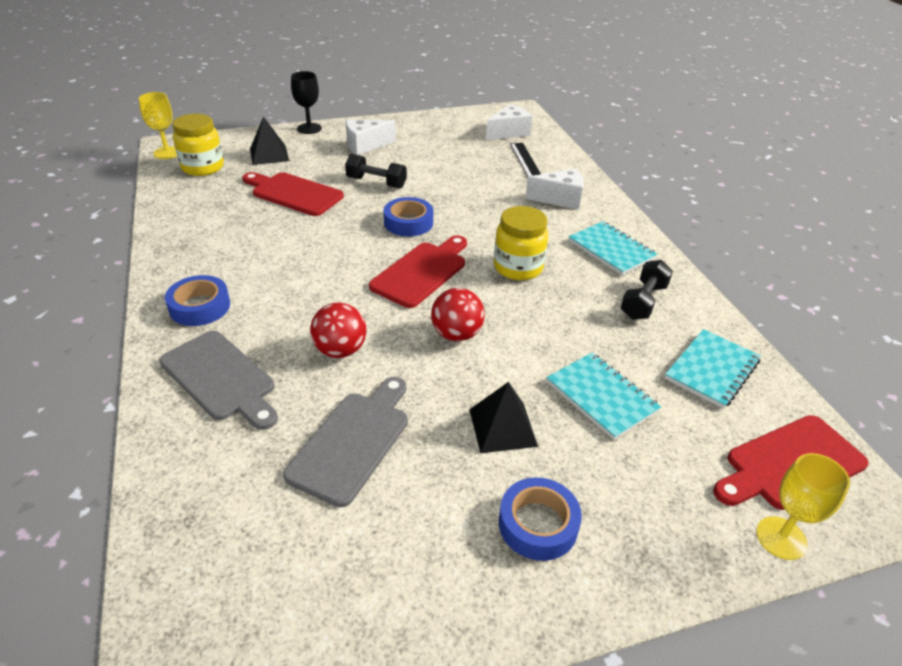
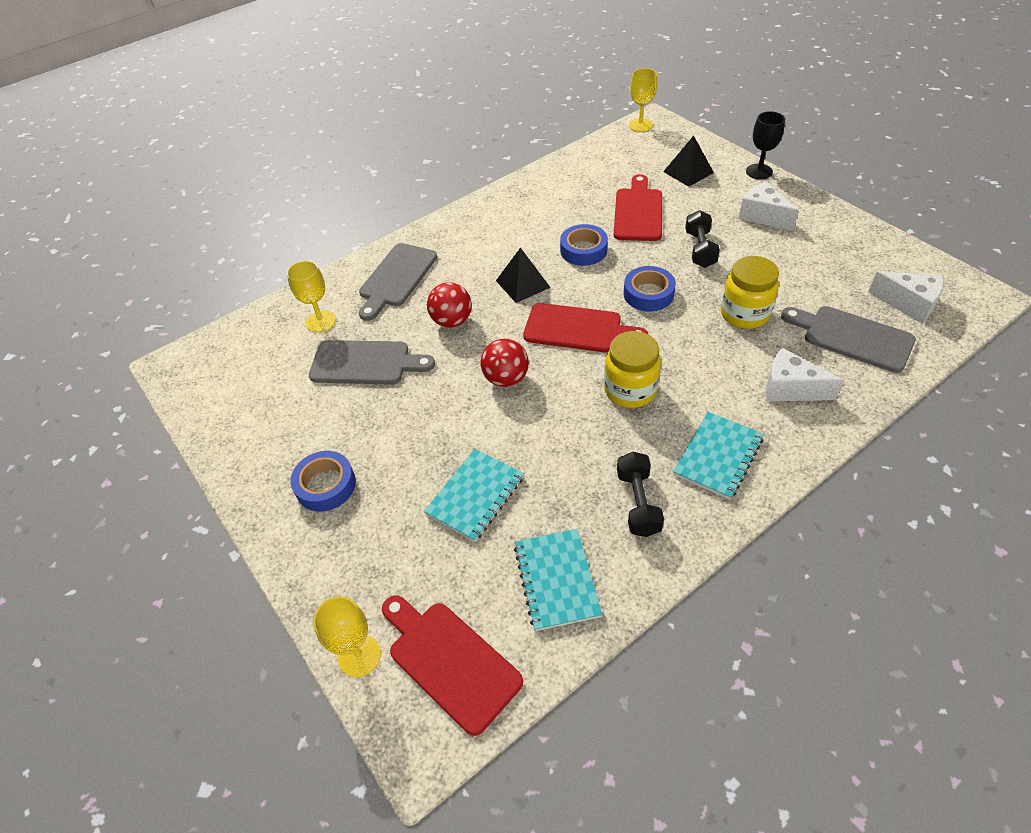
camera: 75 degrees right, 10 degrees up
(200, 307) = (461, 235): blue tape -> blue tape (583, 250)
(203, 167) = (635, 151): yellow jar -> yellow jar (744, 314)
(235, 472) = (321, 321): none -> yellow goblet
(502, 427) = (411, 439): black pyramid -> black pyramid (522, 284)
(525, 161) = (852, 337): black ruler -> grey cutting board
(560, 199) = (790, 388): white cheese -> white cheese turned 135 degrees clockwise
(643, 302) = (638, 503): black dumbbell -> black dumbbell turned 75 degrees clockwise
(712, 370) = (556, 580): turquoise notebook -> turquoise notebook turned 60 degrees clockwise

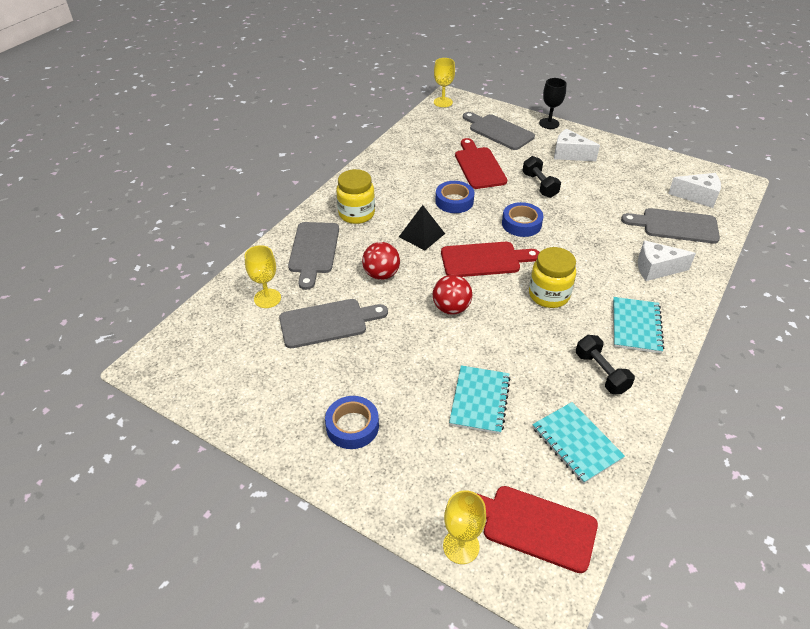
camera: 25 degrees left, 5 degrees down
(688, 172) = (498, 131): black pyramid -> grey cutting board
(744, 314) = (596, 224): yellow jar -> yellow jar (356, 214)

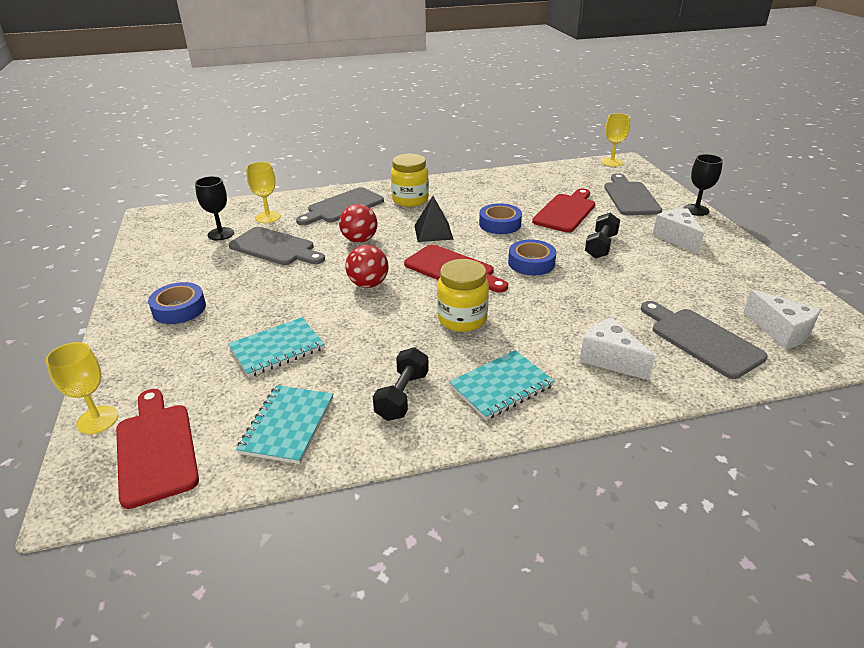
camera: 45 degrees right, 10 degrees down
(255, 340) = (221, 234): none -> black goblet

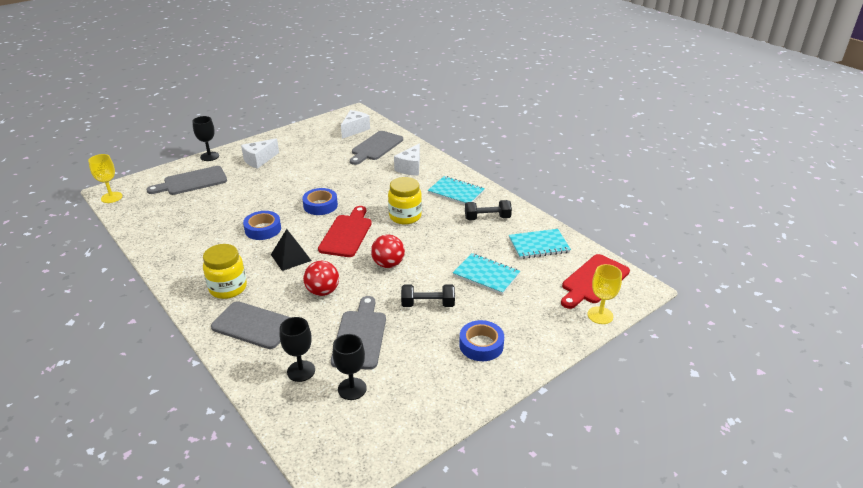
camera: 115 degrees left, 0 degrees up
(268, 217) = (301, 371): yellow goblet -> black goblet
(566, 212) = (229, 204): red cutting board -> none
(601, 246) = (283, 184): black dumbbell -> black dumbbell (428, 304)

